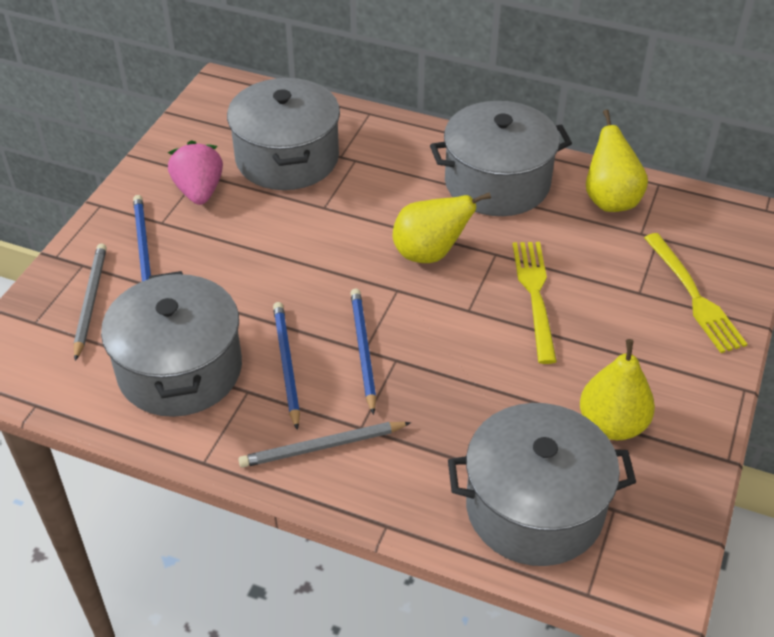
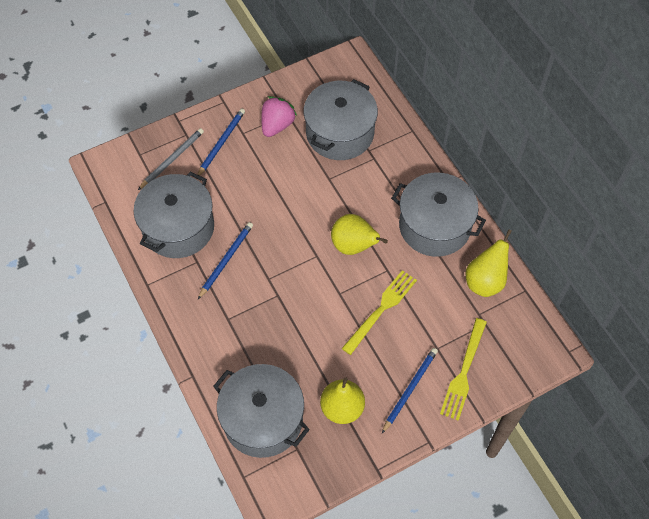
camera: 40 degrees right, 15 degrees up
(322, 447) = (202, 316): grey pencil -> none
(363, 350) = (267, 278): blue pencil -> blue pencil (410, 389)

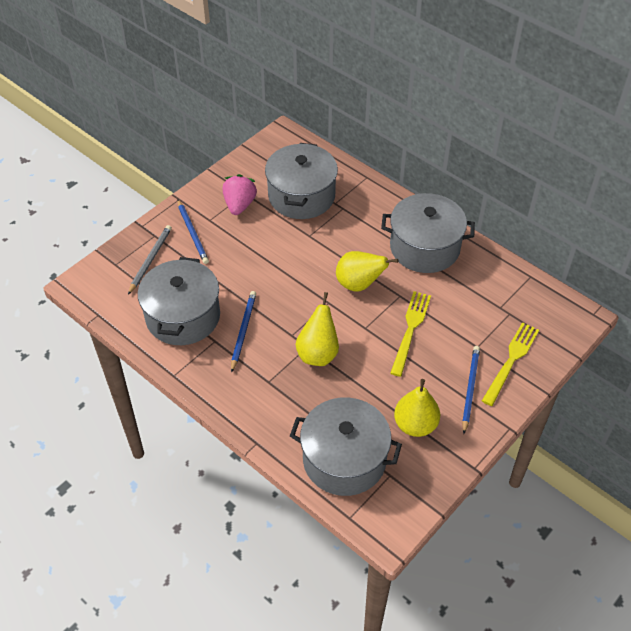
camera: 20 degrees left, 10 degrees down
(221, 143) = (192, 233): blue pencil -> blue pencil turned 150 degrees clockwise
(463, 373) = (511, 360): yellow fork -> yellow fork turned 150 degrees counterclockwise
(485, 281) = (492, 279): yellow pear -> yellow pear (318, 353)

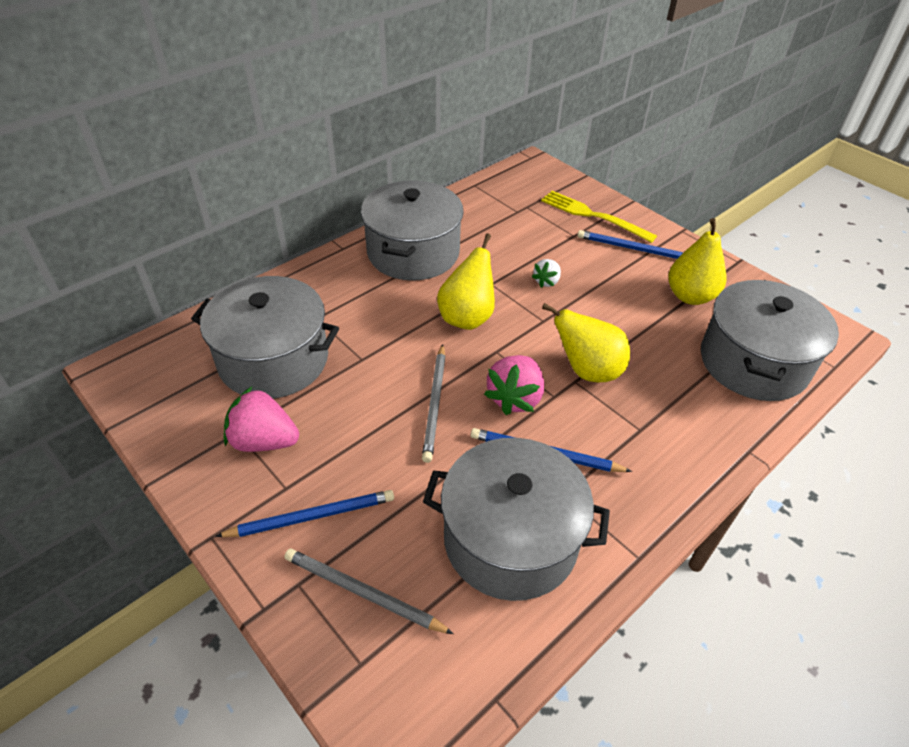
camera: 85 degrees left, 5 degrees down
(276, 275) = (435, 404): none -> grey pencil
(287, 314) = (515, 398): none -> pink strawberry
(410, 329) = (546, 281): yellow fork -> white strawberry

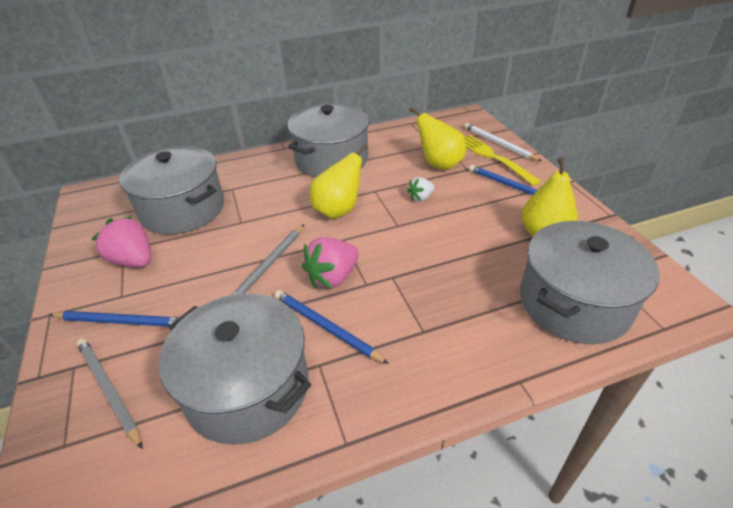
camera: 25 degrees right, 5 degrees down
(587, 371) = (408, 271): yellow pear -> yellow pear (439, 164)
(588, 197) = (499, 144): none -> white pencil

